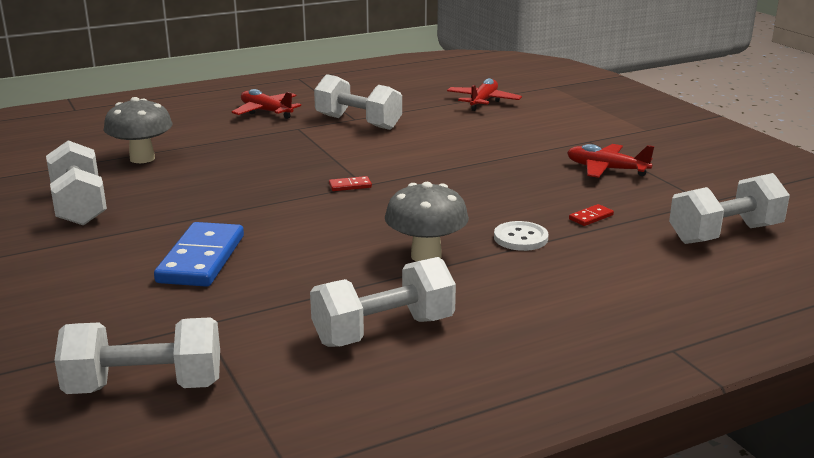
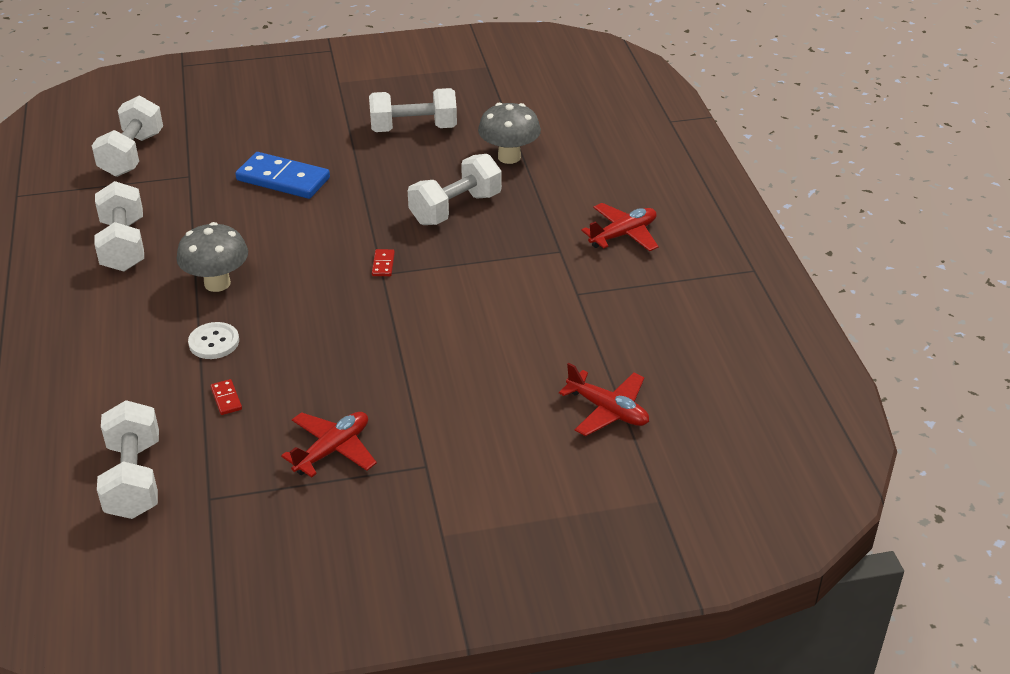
camera: 105 degrees right, 15 degrees up
(358, 122) = (562, 294): white dumbbell -> white dumbbell (455, 208)

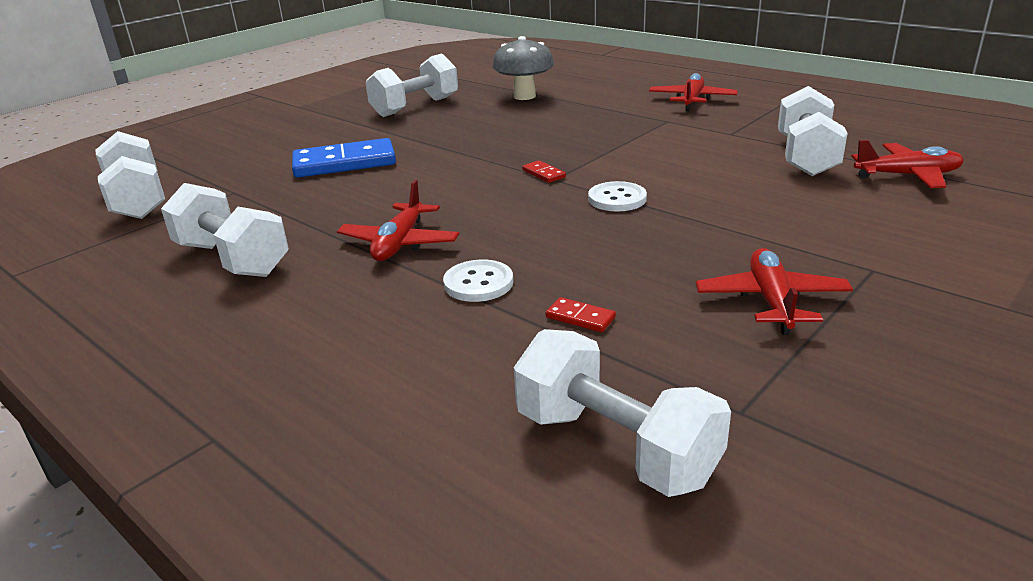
camera: 35 degrees left, 10 degrees down
(217, 283) = (399, 243): grey mushroom -> red plane
(388, 317) = (617, 199): none -> white button
(455, 208) = (538, 129): white dumbbell -> white dumbbell (806, 157)

